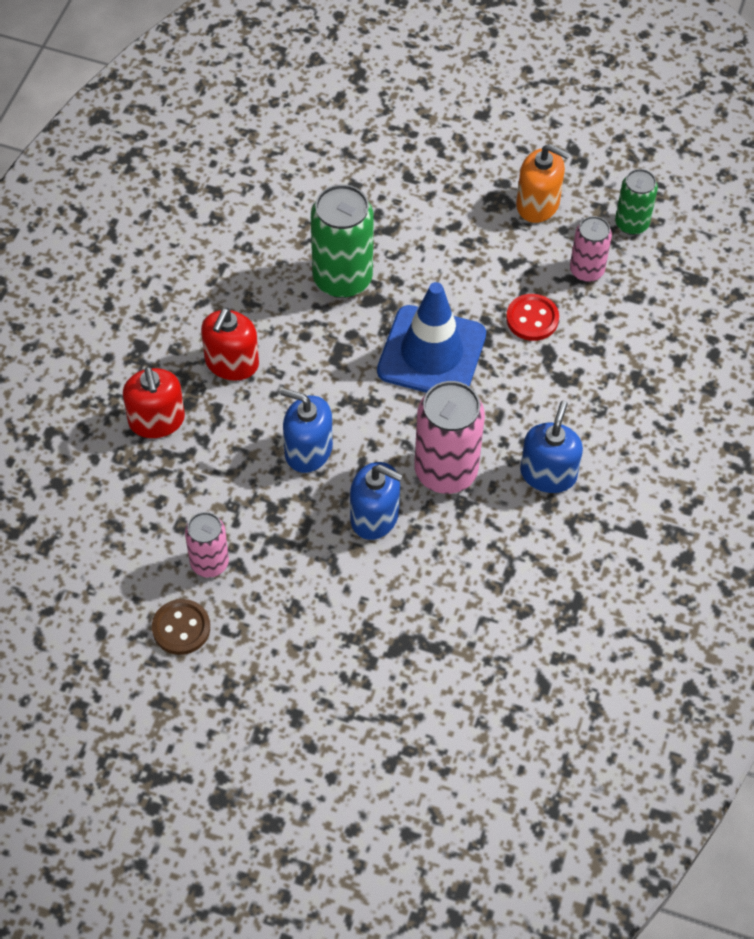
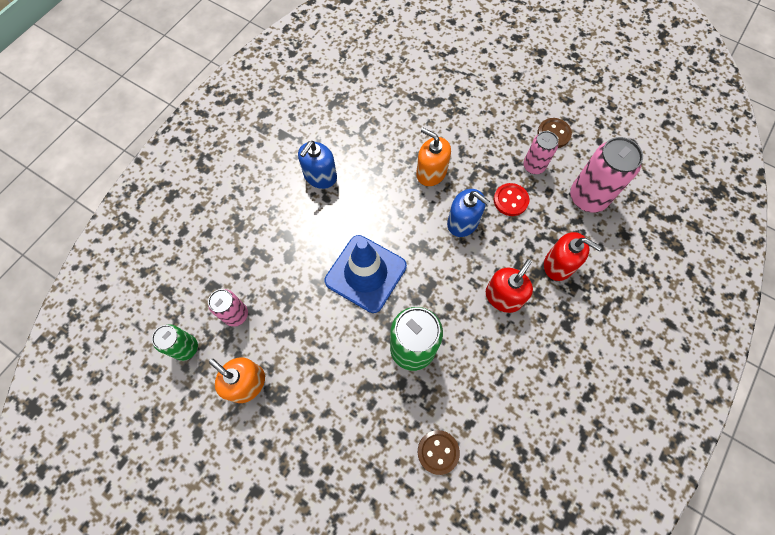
camera: 165 degrees left, 10 degrees up
(156, 420) = (558, 264): red soap dispenser -> red soap dispenser turned 120 degrees clockwise
(285, 185) = (438, 452): none -> brown button
(374, 516) = (431, 172): blue soap dispenser -> orange soap dispenser
(446, 471) = (381, 191): pink can -> pink can (588, 197)
(532, 319) = (289, 284): red button -> red button (510, 200)

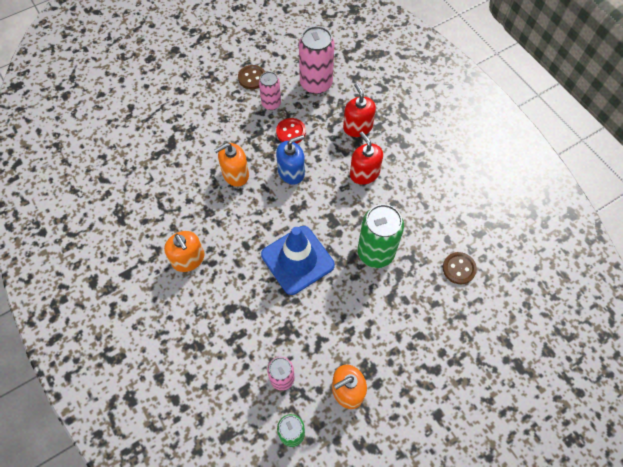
camera: 65 degrees left, 5 degrees down
(320, 176) = (188, 259): blue soap dispenser -> orange soap dispenser
(558, 264) = (357, 127): red soap dispenser -> red soap dispenser turned 75 degrees counterclockwise

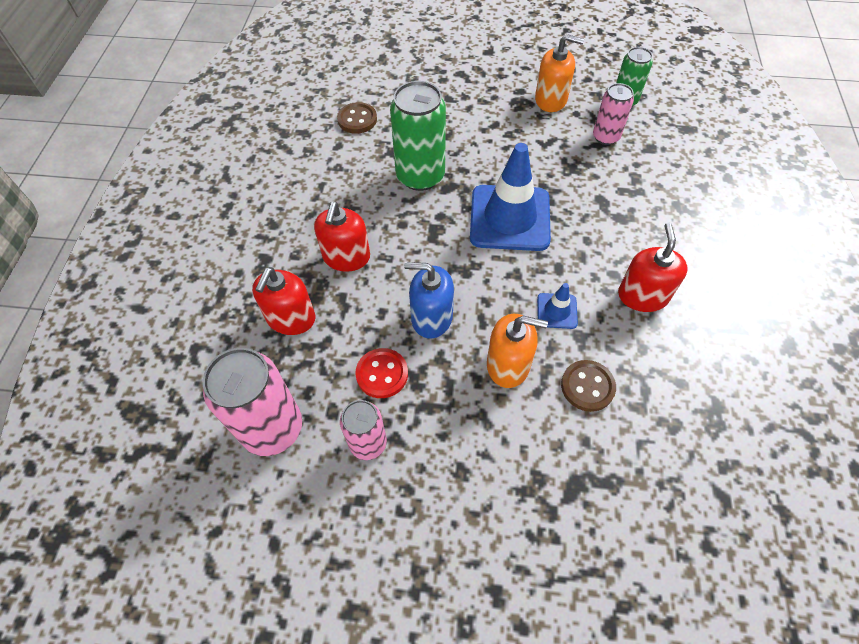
camera: 140 degrees left, 5 degrees down
(188, 259) = (642, 296): orange soap dispenser -> red soap dispenser
(230, 218) = (557, 311): none -> blue traffic cone
(252, 78) = (355, 519): brown button -> brown button (587, 386)

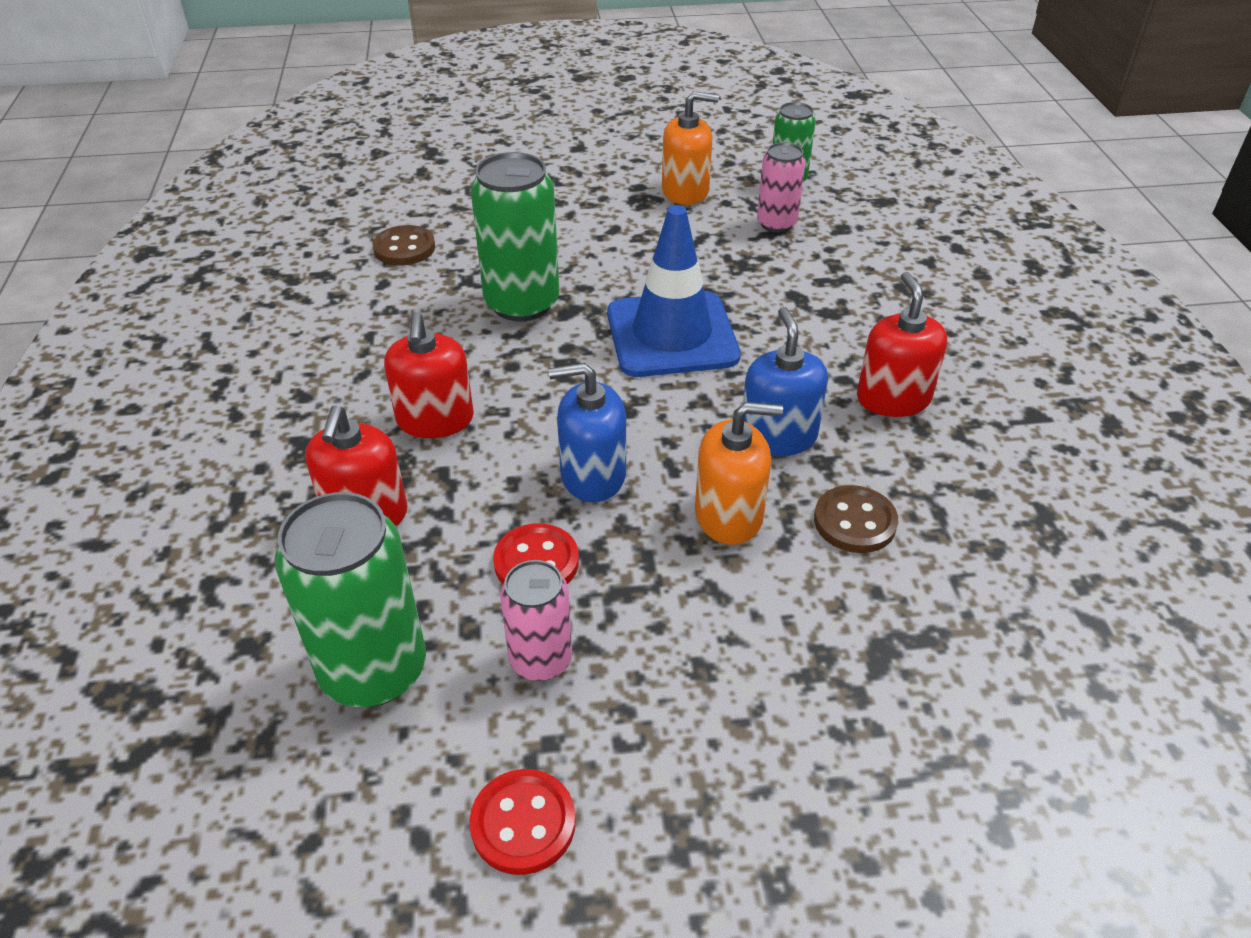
camera: 15 degrees left, 15 degrees down
(272, 428) = (374, 670): pink can -> green can
(332, 549) = (523, 823): none -> red button
(557, 311) = (778, 436): blue traffic cone -> blue soap dispenser

